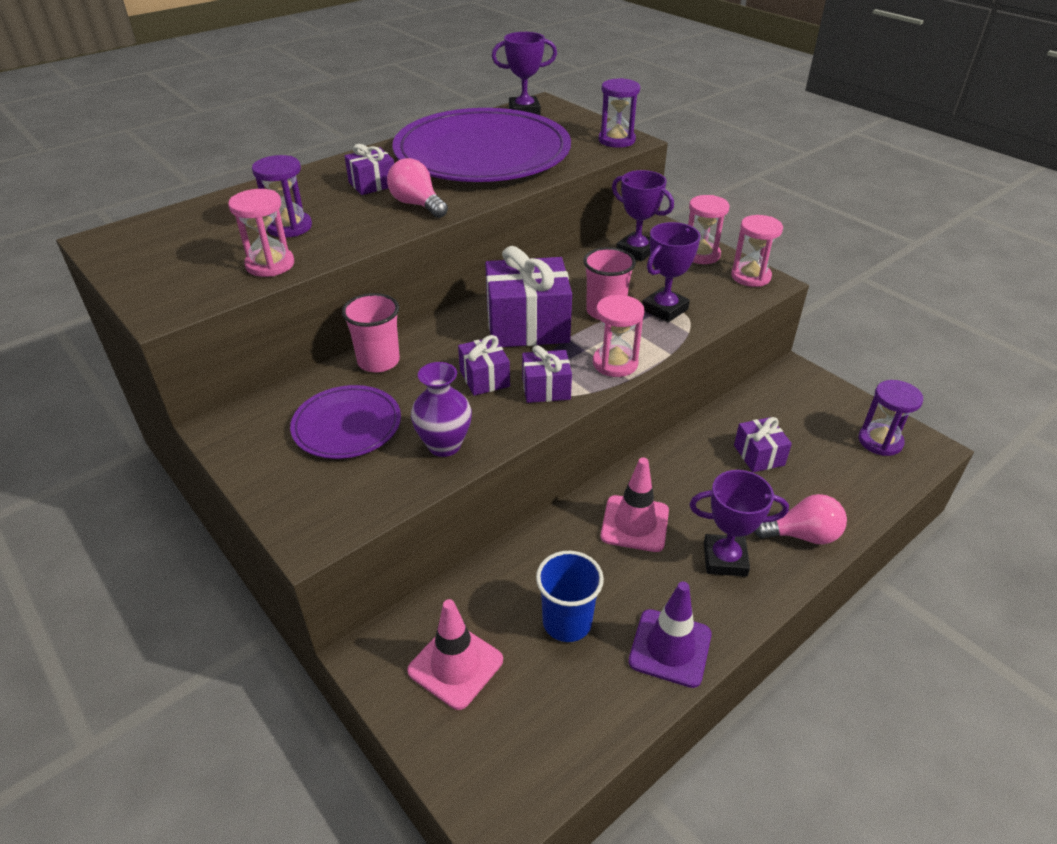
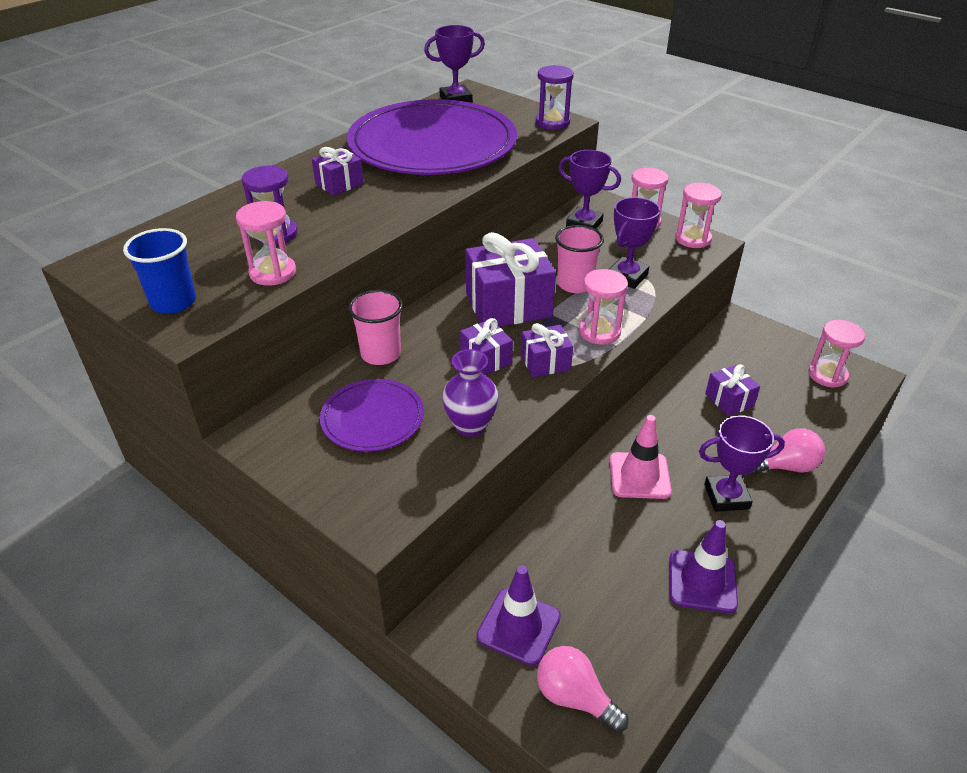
camera: 10 degrees left, 0 degrees up
(417, 204) = (391, 200): pink light bulb -> pink light bulb (574, 697)
(455, 665) = (518, 626): pink traffic cone -> purple traffic cone
(567, 622) = (606, 572): blue cup -> blue cup (173, 302)
(880, 441) = (827, 375): purple hourglass -> pink hourglass

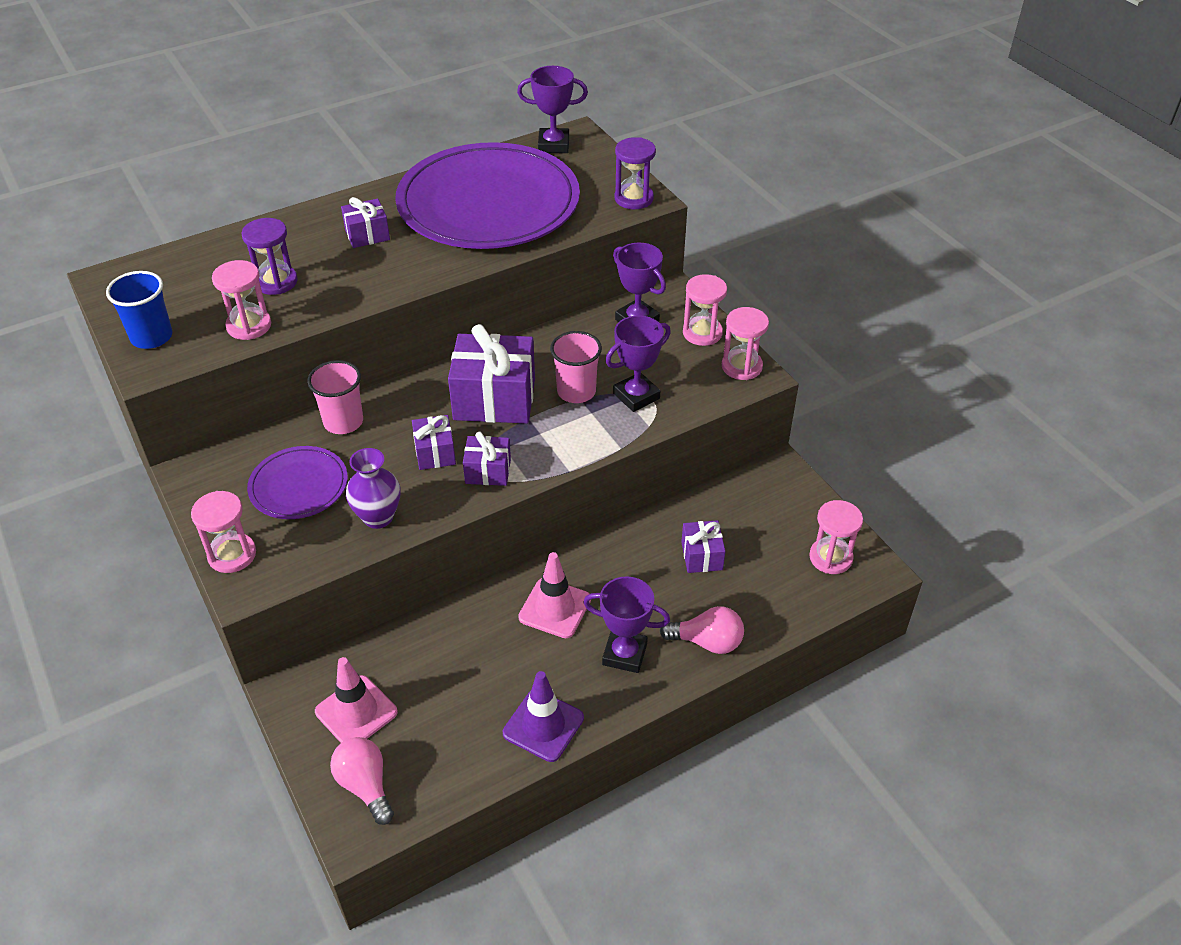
camera: 20 degrees right, 5 degrees up
(518, 626) = (356, 712): purple traffic cone -> pink traffic cone
(599, 332) = (563, 452): pink hourglass -> pink hourglass (232, 555)

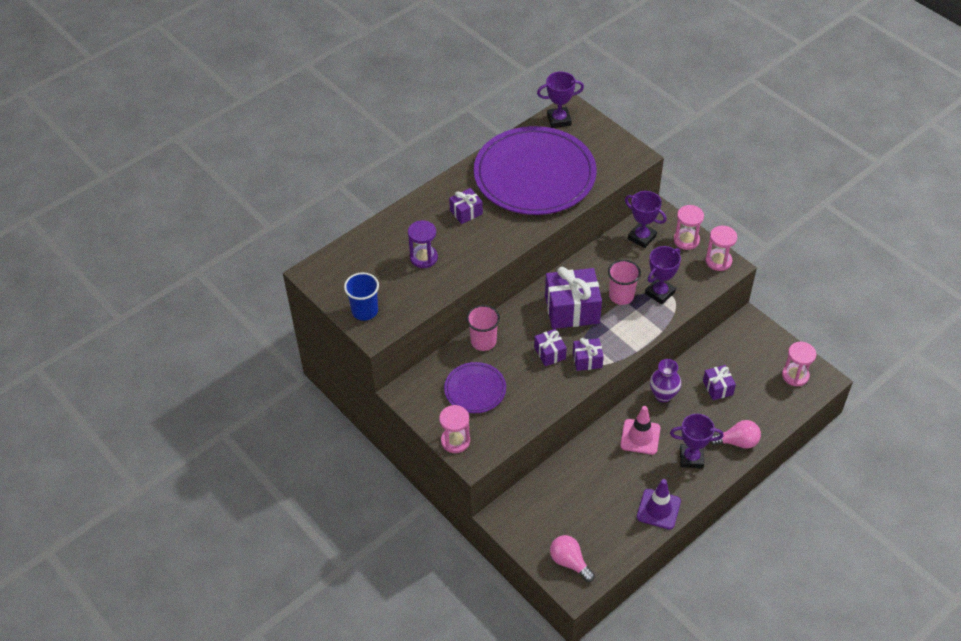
camera: 10 degrees left, 5 degrees up
(249, 326) = (422, 293): pink hourglass -> none
(356, 712) = (546, 521): pink traffic cone -> none
(378, 517) = (533, 402): purple vase -> purple vase (663, 395)
(634, 198) = (627, 157): purple hourglass -> none

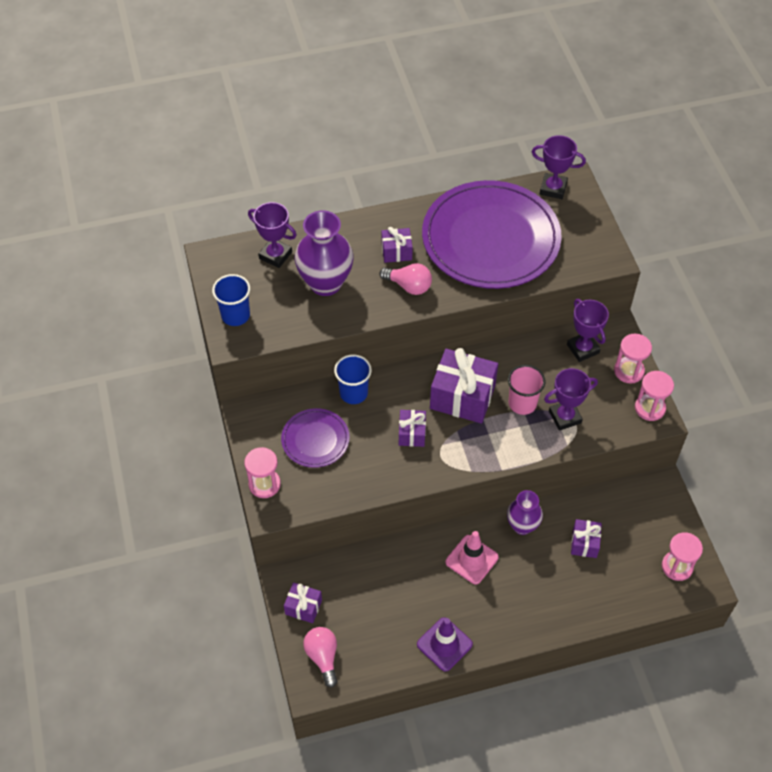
camera: 25 degrees right, 5 degrees up
(423, 258) = (325, 283): purple hourglass -> purple vase
(483, 341) = (353, 393): pink cup -> blue cup
(587, 360) = (445, 457): purple gift -> purple gift (303, 607)
(691, 458) = (511, 606): purple trophy -> purple trophy (275, 255)
(737, 442) = (570, 611): pink light bulb -> pink light bulb (409, 286)

